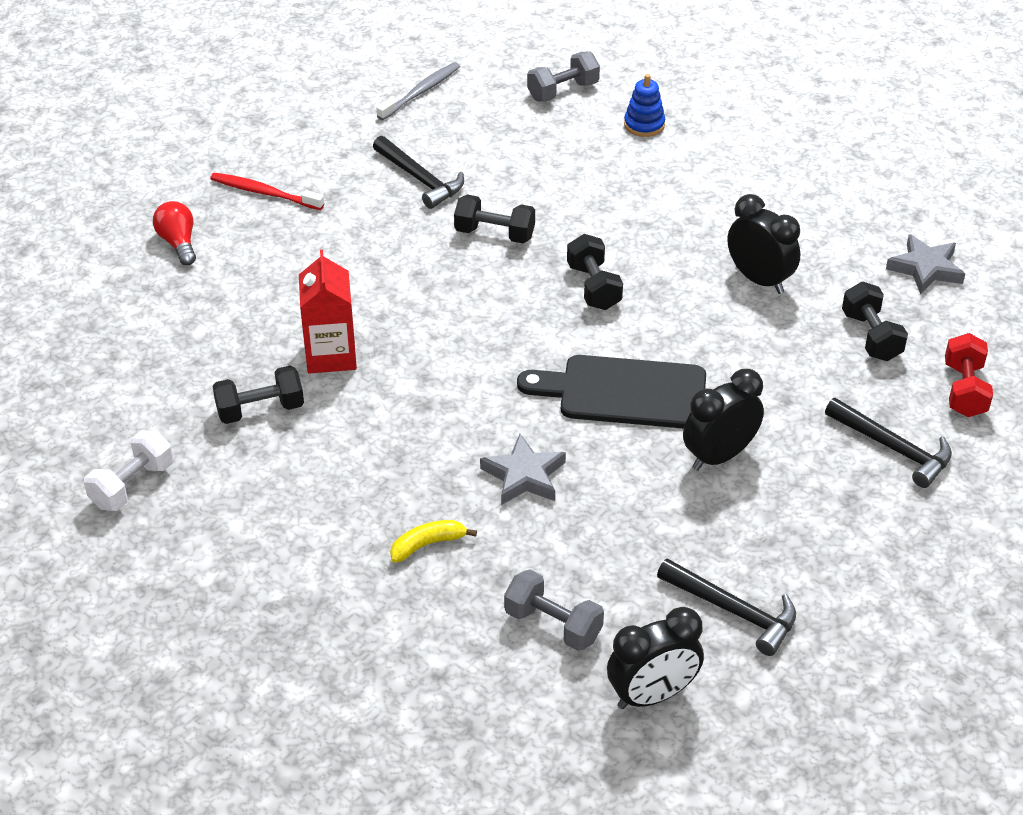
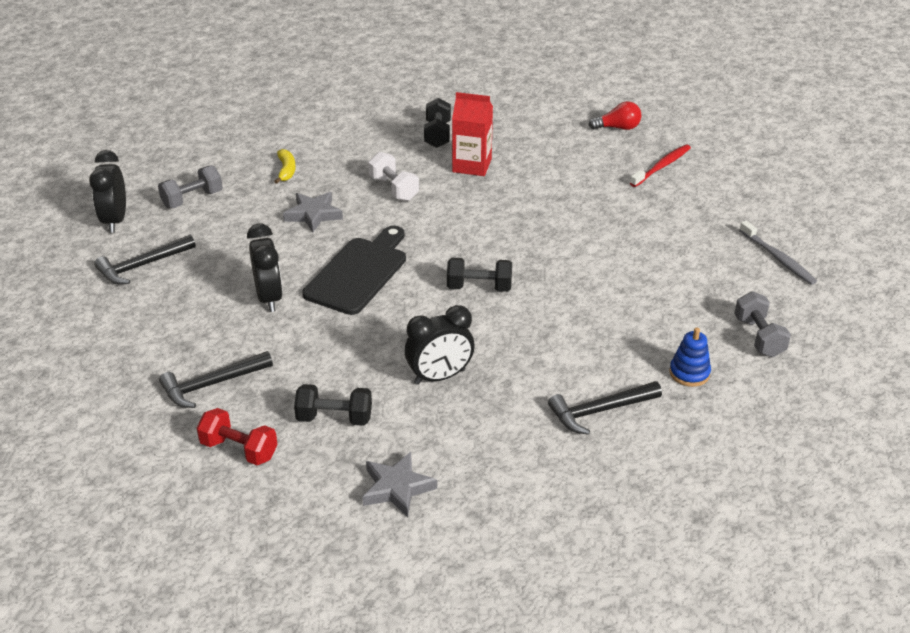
camera: 110 degrees right, 5 degrees down
(132, 485) = (403, 90): white dumbbell -> white dumbbell (394, 188)
(420, 179) = (652, 235): black hammer -> black hammer (600, 411)
(494, 234) = (567, 255): black dumbbell -> none

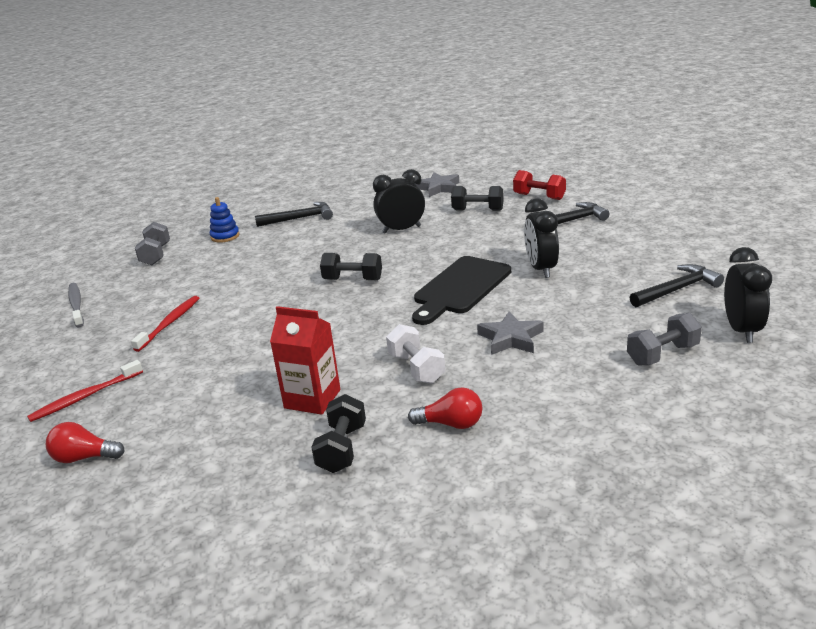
camera: 170 degrees left, 10 degrees down
(286, 170) = (555, 392): yellow banana -> none
(363, 149) = (451, 424): none -> red light bulb
(649, 234) = (170, 323): none -> red toothbrush

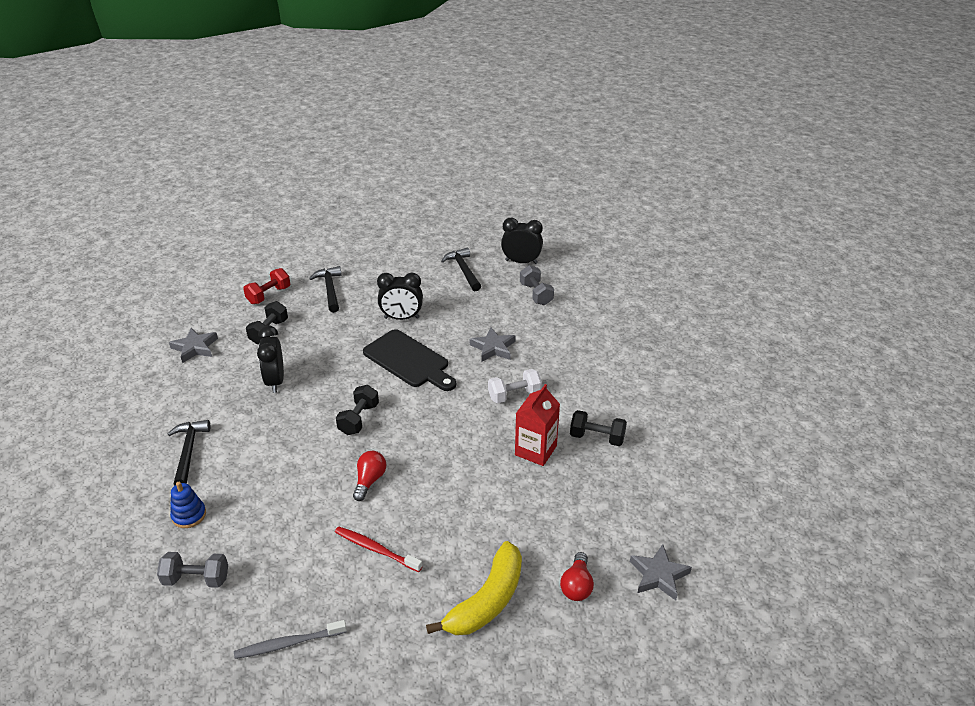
camera: 85 degrees left, 10 degrees up
(78, 529) = (658, 575): none -> grey star
(85, 397) = (487, 601): red toothbrush -> yellow banana
(451, 424) = (582, 387): red light bulb -> red light bulb (369, 480)

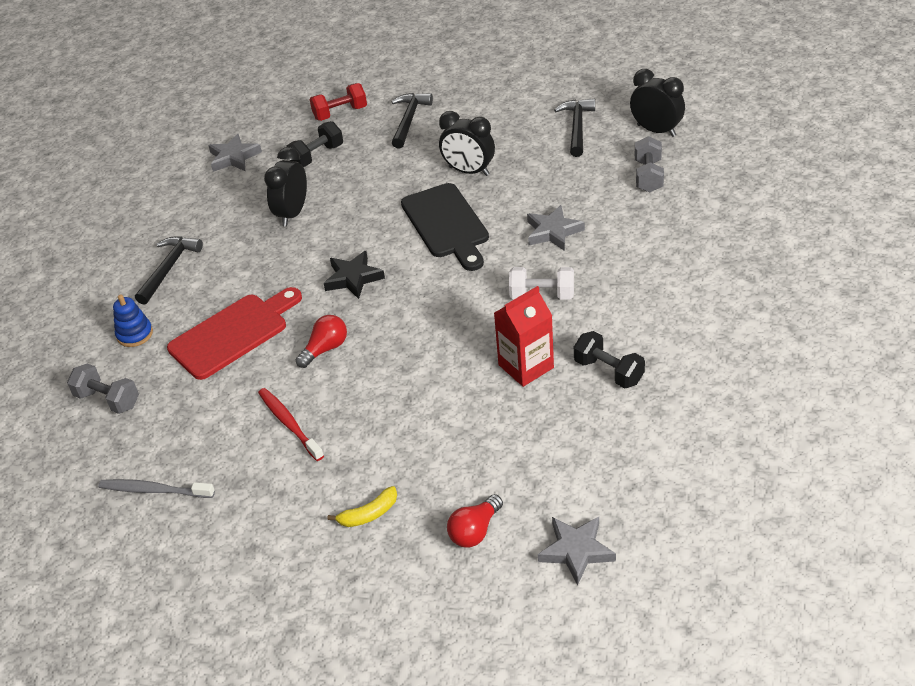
camera: 30 degrees right, 5 degrees up
(281, 490) = (233, 333): none -> red cutting board
(359, 419) = (353, 278): black dumbbell -> black star
(487, 601) = (369, 514): yellow banana -> yellow banana, size x0.48

